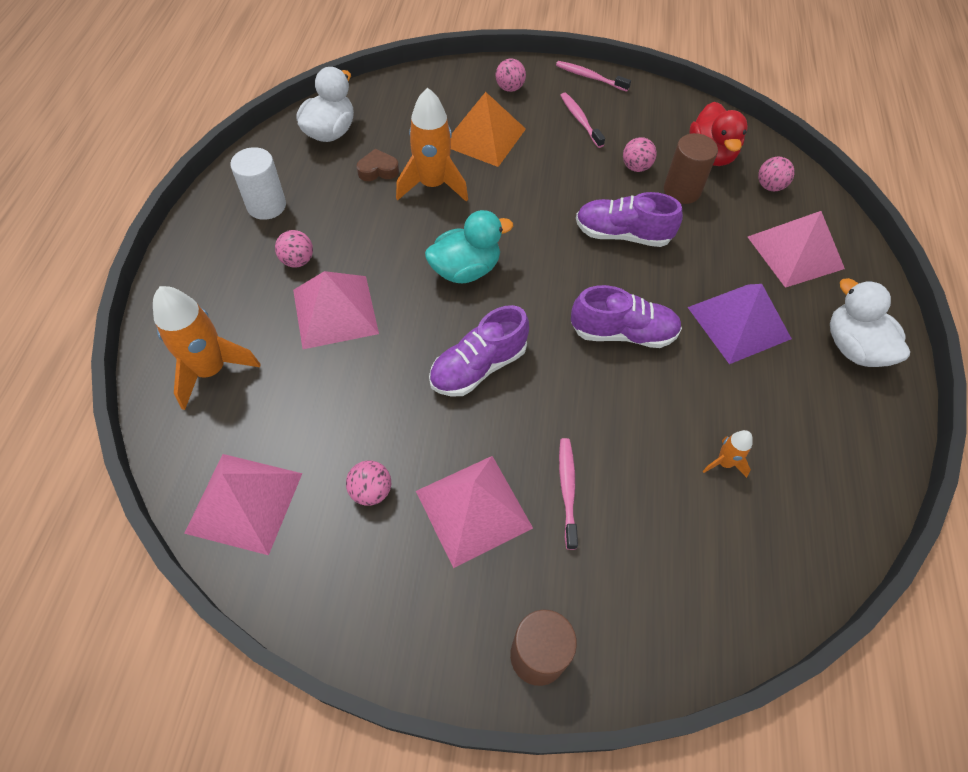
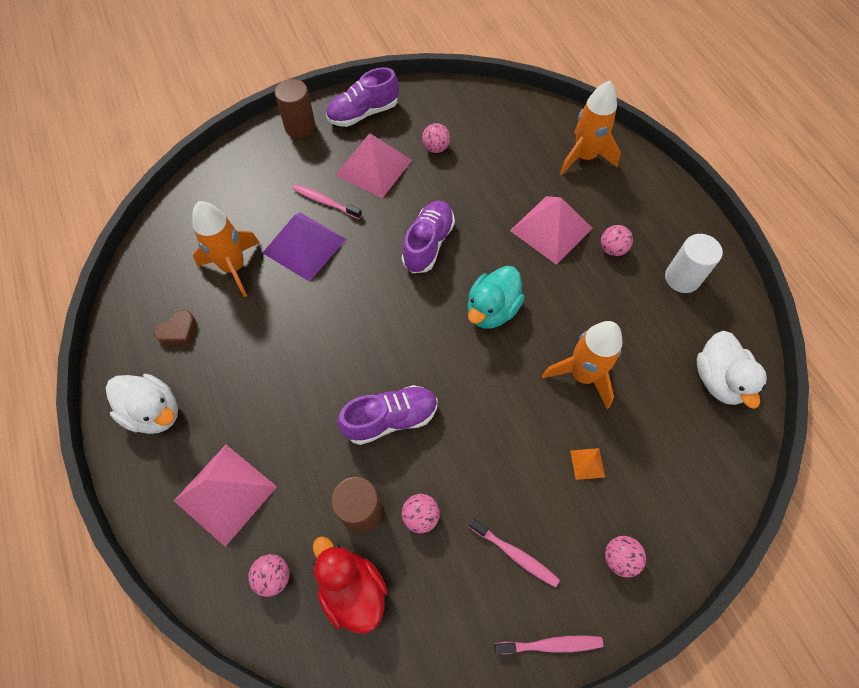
camera: 150 degrees right, 5 degrees up
(244, 502) = (495, 112): pink pyramid -> none
(378, 170) = (639, 363): brown heart -> brown heart (178, 331)
(484, 137) = (587, 463): orange pyramid -> orange pyramid, size x0.42
(567, 491) = (326, 202): pink toothbrush -> pink toothbrush turned 150 degrees clockwise
(623, 333) = (343, 323): purple shoe -> purple shoe (363, 113)
(724, 463) = (234, 267): orange rocket -> orange rocket, size x2.04
(739, 323) = (256, 383): purple pyramid -> purple pyramid (304, 245)

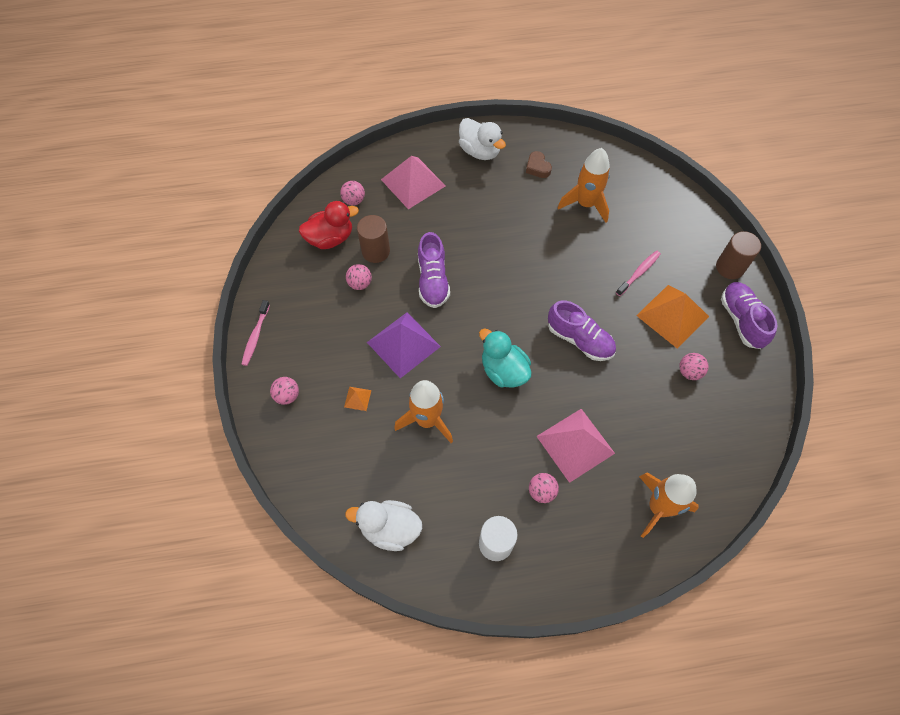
camera: 105 degrees right, 0 degrees up
(154, 412) = (480, 151): white duck -> white duck turned 90 degrees counterclockwise
(304, 245) = (596, 251): purple pyramid -> purple pyramid (403, 344)
(373, 167) = (672, 316): pink pyramid -> orange pyramid
(514, 554) = (315, 331): pink toothbrush -> none

